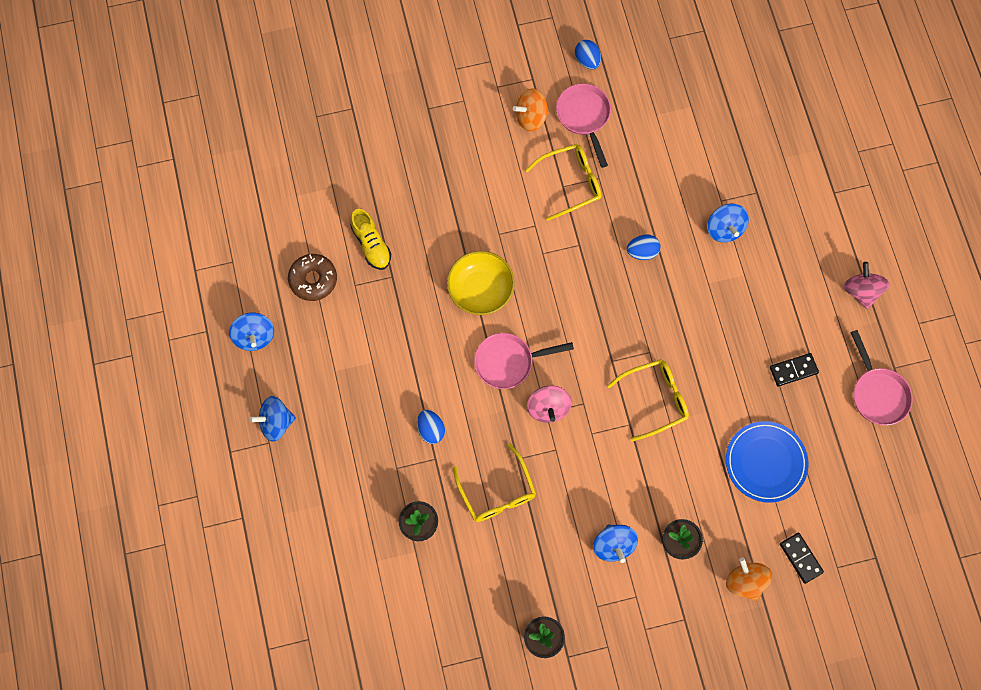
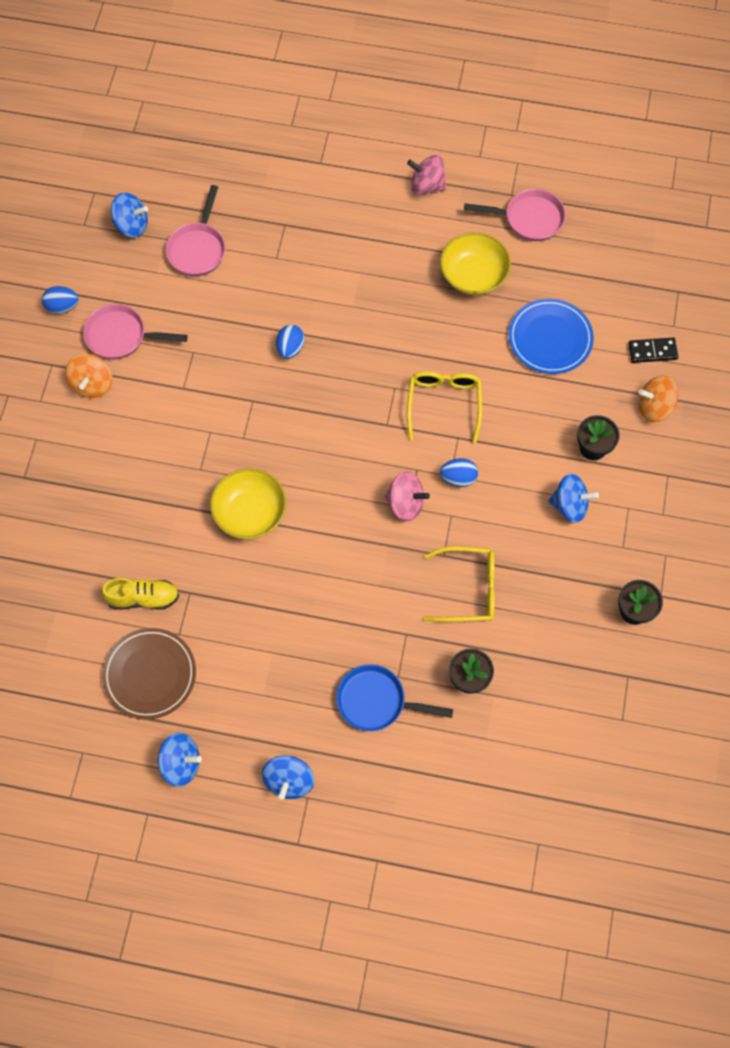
camera: 65 degrees left, 5 degrees down
(313, 279) = (150, 674): brown donut -> brown plate
(368, 460) = (376, 701): none -> blue pan
(431, 429) = (374, 625): blue egg -> blue egg (458, 478)
(508, 362) = (340, 519): pink pan -> pink pan (198, 249)
(570, 183) = (183, 380): yellow glasses -> none
(724, 229) = (306, 268): blue spinning top -> blue spinning top (132, 225)
(793, 370) = (473, 275): black domino -> yellow bowl

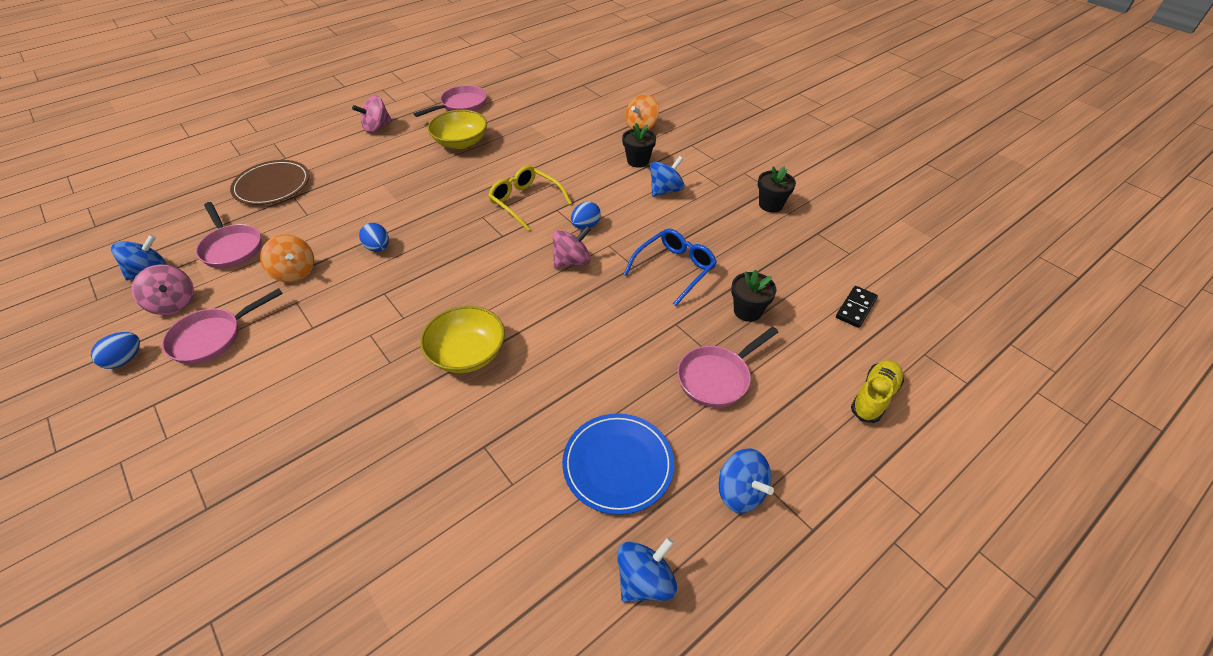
camera: 50 degrees left, 20 degrees down
(92, 384) = (216, 386): orange spinning top -> orange spinning top (295, 272)
(123, 276) = (174, 303): none -> pink spinning top
(143, 598) = (446, 489): yellow shoe -> yellow shoe (874, 397)
(150, 674) = (525, 540): brown plate -> brown plate (272, 185)
(376, 701) = (717, 377): blue pan -> pink pan
(467, 589) = (674, 269): yellow glasses -> blue glasses
(550, 338) = (545, 138): blue plate -> blue plate (618, 464)
(652, 351) = (606, 110): black domino -> black domino (855, 308)

